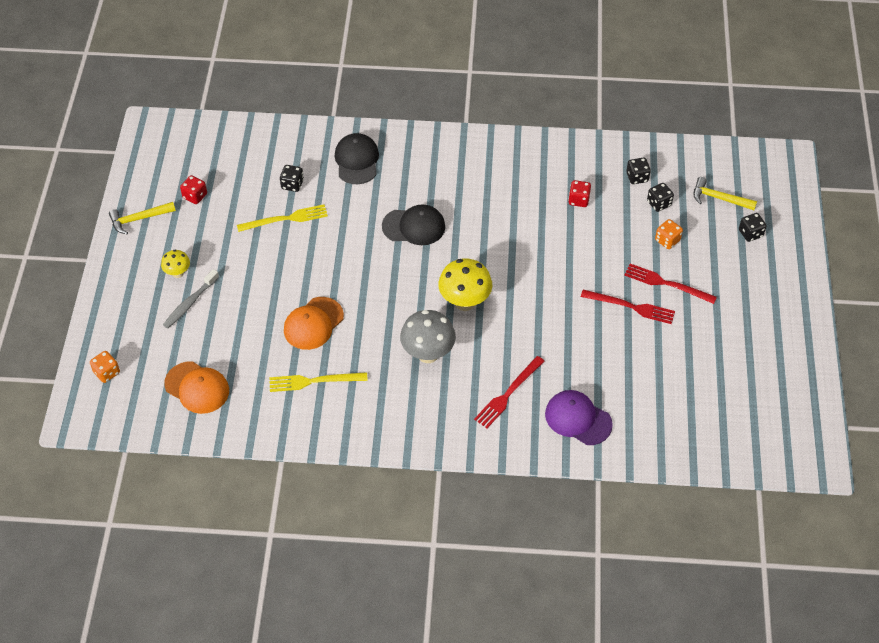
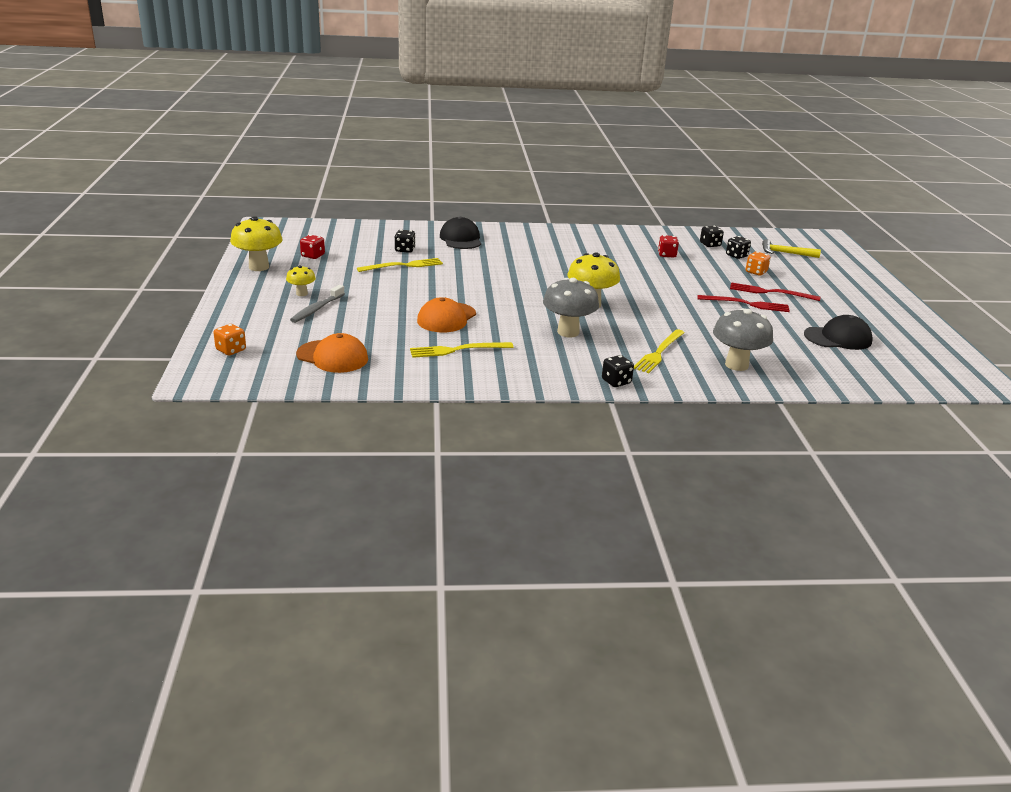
camera: 10 degrees left, 25 degrees down
(139, 219) = (259, 267): yellow hammer -> yellow mushroom
(414, 226) = (525, 268): black cap -> black cap (838, 338)
(508, 394) = (659, 352): red fork -> yellow fork
(578, 419) = (736, 365): purple cap -> grey mushroom
(750, 233) = (824, 268): black dice -> black dice (616, 382)

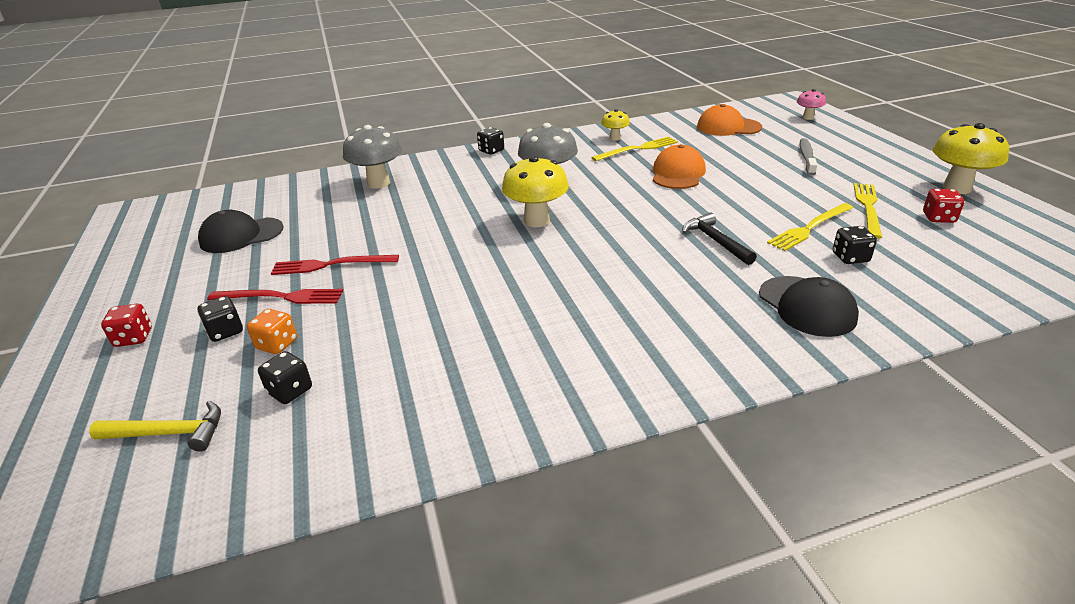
camera: 170 degrees right, 5 degrees up
(231, 350) = (808, 117): orange dice -> pink mushroom
(302, 294) = (849, 168): yellow mushroom -> yellow mushroom (615, 138)
(473, 270) = (715, 241): none -> black hammer
(659, 352) = (453, 181): yellow fork -> yellow fork (868, 207)
(666, 255) = (433, 356): red dice -> red dice (134, 338)
(710, 245) = (333, 422): black dice -> black dice (225, 331)

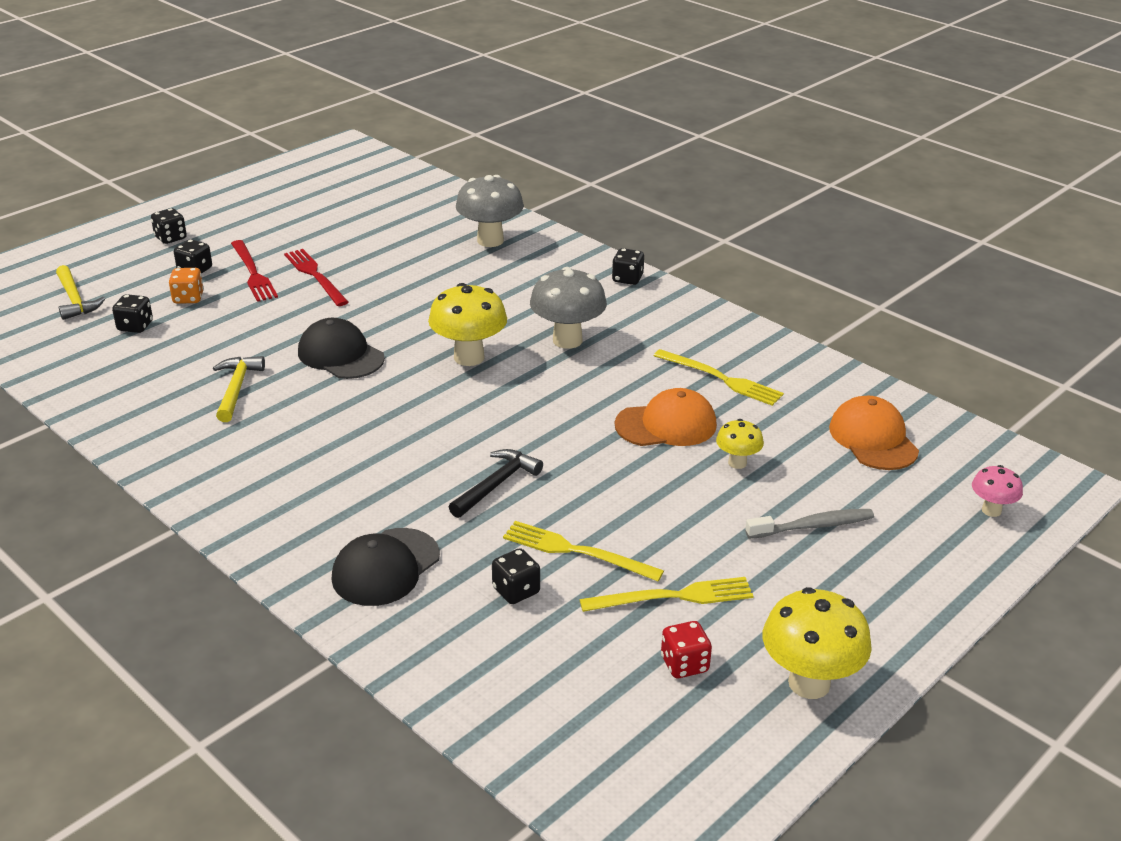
camera: 60 degrees right, 0 degrees up
(134, 338) = (170, 238): red dice -> black dice
(241, 235) = (340, 214): black cap -> black cap (340, 355)
(482, 339) = (237, 389): none -> yellow hammer
(615, 138) = (743, 353): yellow mushroom -> yellow mushroom (737, 463)

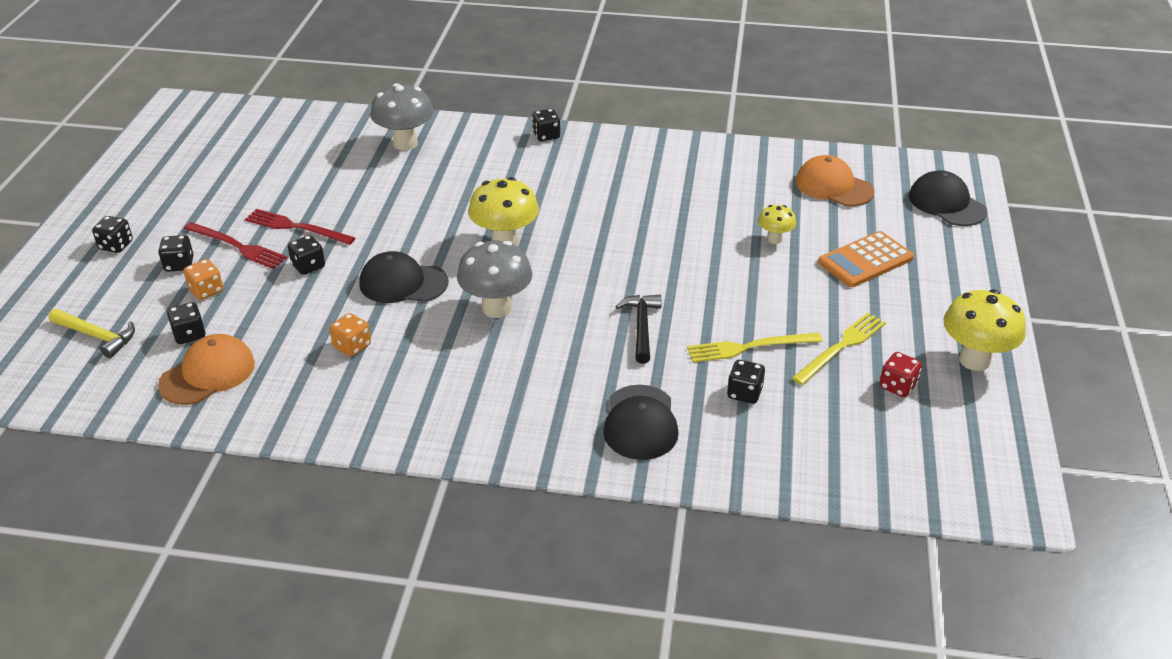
camera: 35 degrees left, 5 degrees up
(237, 389) = (352, 346): yellow hammer -> orange dice
(285, 310) = (308, 266): none -> black dice
(567, 340) = (560, 200): grey mushroom -> grey mushroom (496, 308)
(666, 425) = (700, 233): orange cap -> orange cap (208, 374)
(721, 379) = (697, 185): yellow fork -> none
(813, 526) = (865, 260): grey toothbrush -> orange calculator
(991, 510) = (946, 204): pink mushroom -> black cap

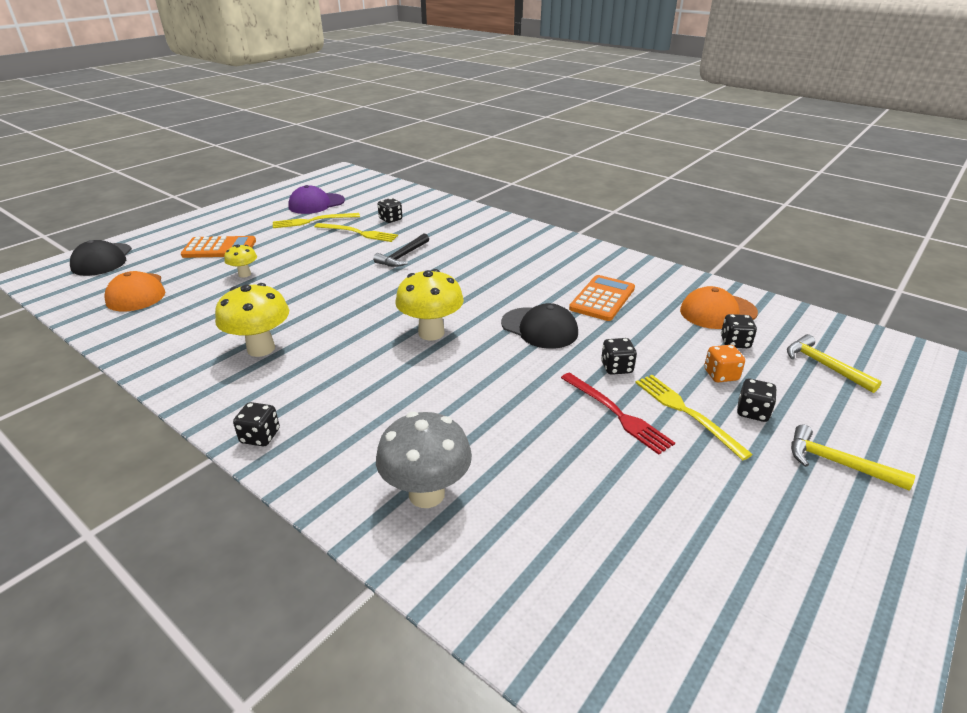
camera: 150 degrees left, 5 degrees down
(116, 245) = (837, 463): black dice -> yellow hammer
(237, 246) = (686, 412): red fork -> yellow fork
(352, 346) = (602, 298): orange dice -> orange calculator
(496, 308) = (482, 291): grey mushroom -> none
(640, 423) = (457, 223): black cap -> none
(897, 386) = (316, 204): red dice -> purple cap
(974, 360) = (264, 202): yellow mushroom -> yellow mushroom (261, 349)

